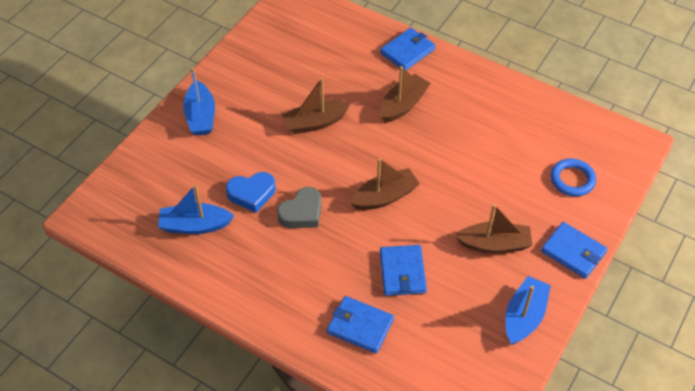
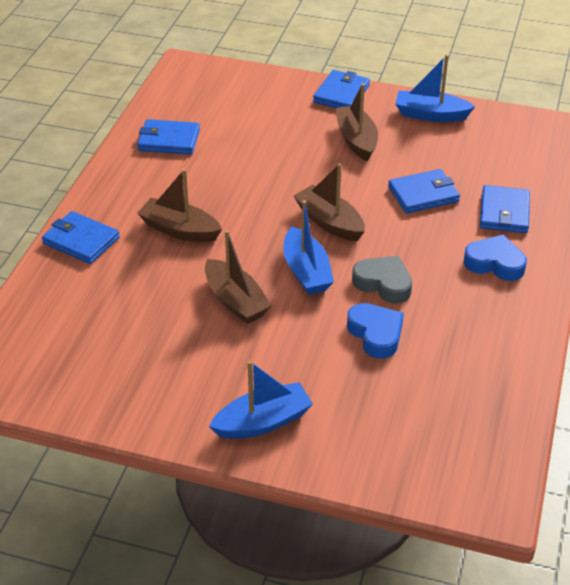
camera: 105 degrees left, 10 degrees down
(195, 225) = (449, 375): blue boat -> blue boat (306, 271)
(298, 295) = (494, 263): none -> blue heart
(521, 115) = (169, 140): none -> blue wallet
(572, 180) = (250, 101): blue ring -> none

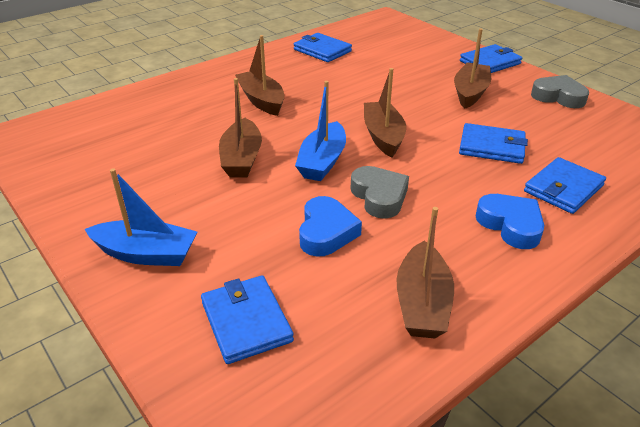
camera: 35 degrees right, 5 degrees down
(81, 240) = (189, 83): blue wallet -> blue wallet (246, 321)
(430, 115) = (558, 97): blue boat -> grey heart
(490, 354) = (422, 303): none -> brown boat

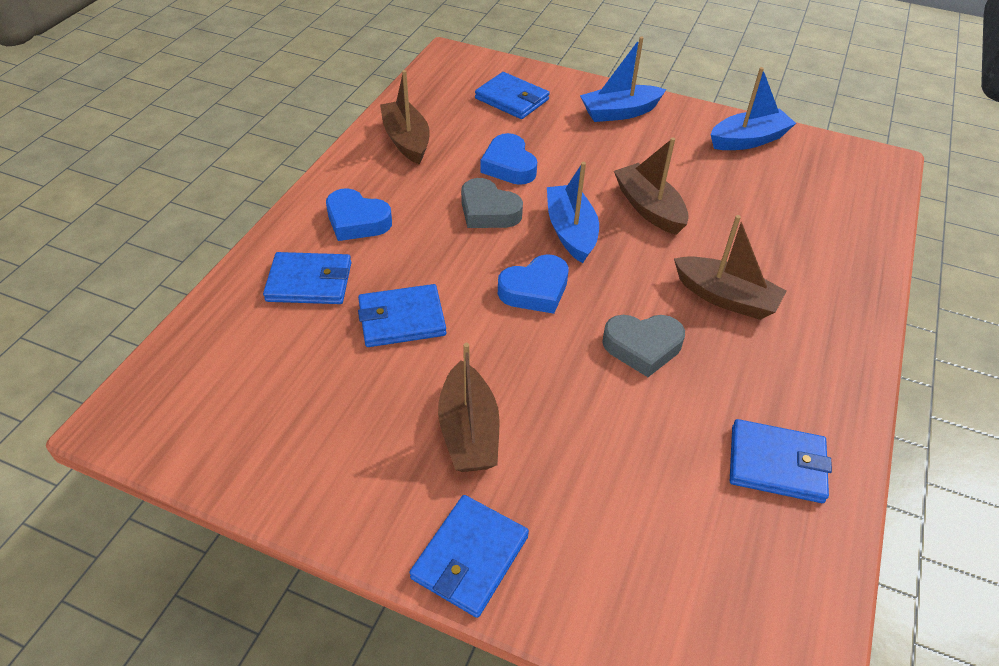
camera: 150 degrees right, 10 degrees up
(76, 182) = (748, 140): none -> blue boat
(383, 136) = (535, 290): brown boat -> blue heart
(558, 97) = (326, 479): grey heart -> grey heart (642, 347)
(563, 188) = (309, 282): blue wallet -> blue wallet turned 75 degrees clockwise

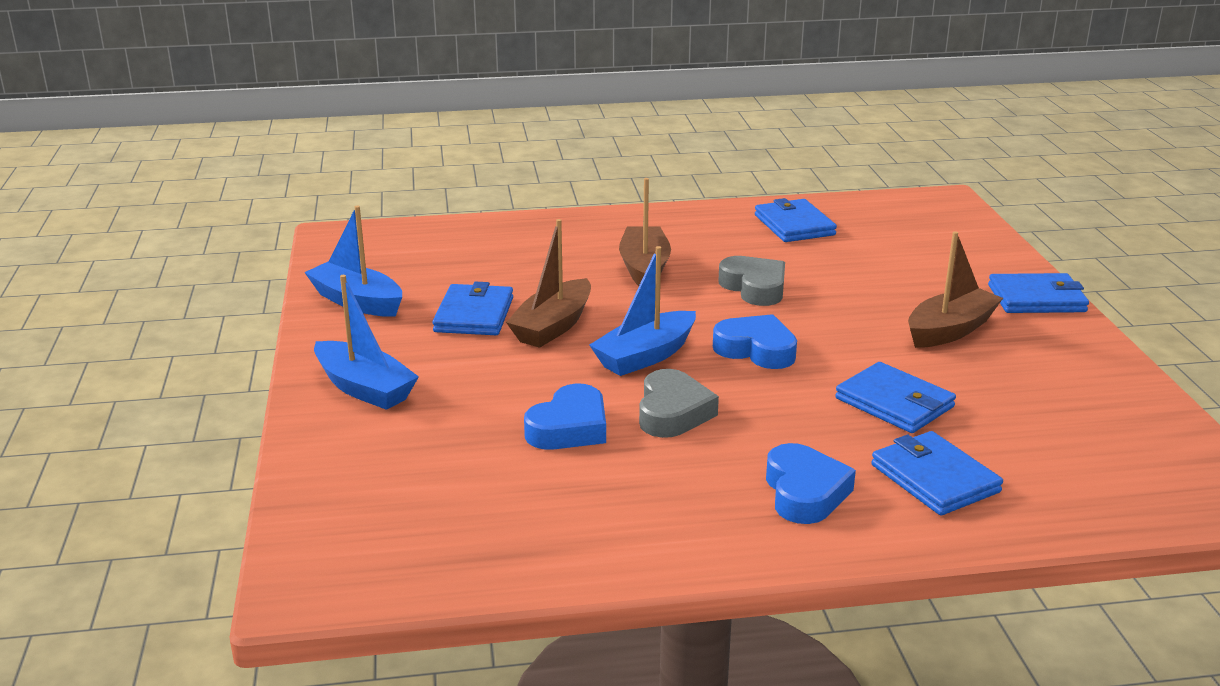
camera: 120 degrees left, 20 degrees down
(406, 140) = (600, 527): brown boat -> none
(512, 99) = (402, 478): blue wallet -> blue wallet (474, 315)

